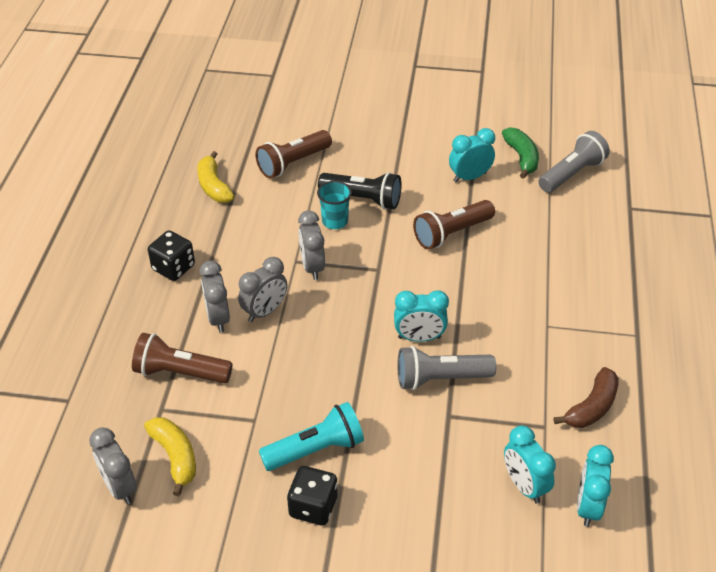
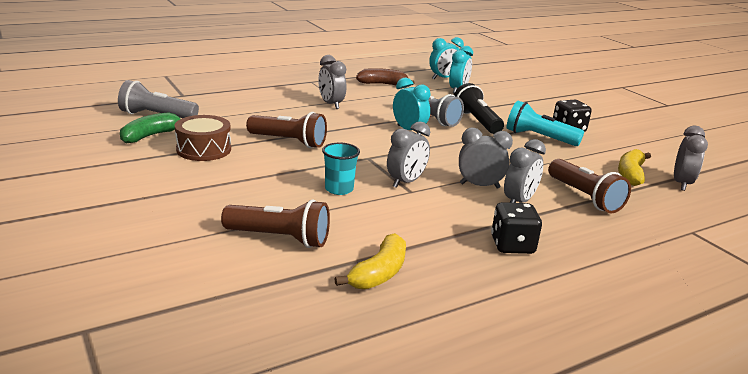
camera: 130 degrees left, 20 degrees down
(362, 199) = (292, 185): black flashlight -> black flashlight (477, 121)
(469, 177) = (204, 149): turquoise clock -> brown drum
(538, 312) = (331, 104): none -> grey clock

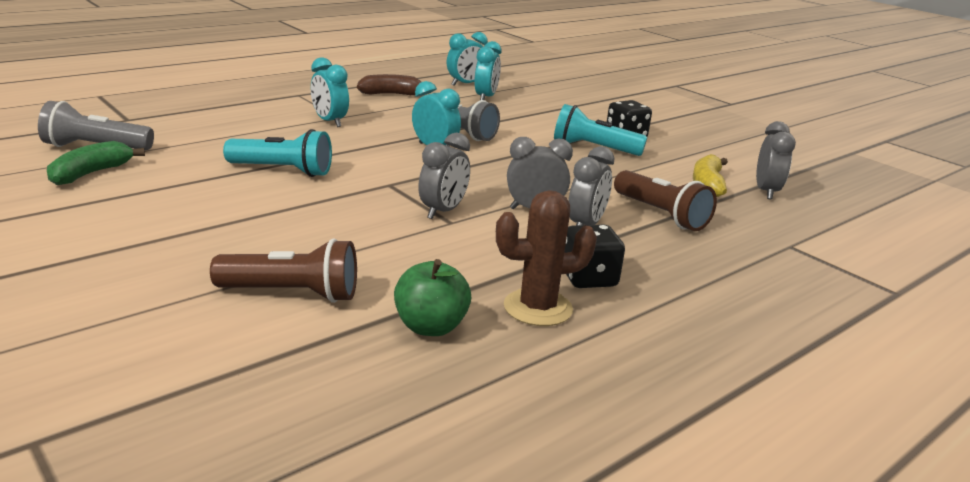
camera: 10 degrees left, 0 degrees up
(204, 149) = (168, 187): brown drum -> none
(289, 142) = (282, 170): brown flashlight -> turquoise flashlight
(331, 104) = (329, 122): grey clock -> turquoise clock
(339, 189) = (359, 226): turquoise cup -> none
(379, 273) = (430, 327): yellow banana -> green apple
(466, 266) = (538, 308): none -> brown cactus
(477, 121) = (516, 133): black flashlight -> none

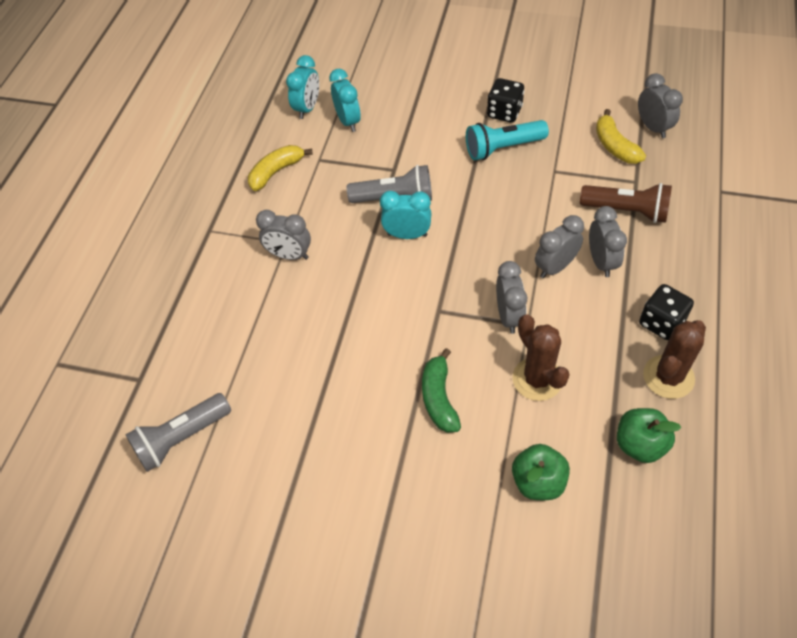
camera: 30 degrees left, 30 degrees up
(91, 173) = (233, 472): green banana -> green banana (439, 398)
(282, 170) = (351, 353): turquoise flashlight -> none
(292, 294) = (538, 481): brown flashlight -> green apple
(329, 122) = (289, 255): turquoise clock -> grey clock
(391, 94) = (276, 172): brown banana -> yellow banana
(404, 248) = (537, 379): none -> brown cactus

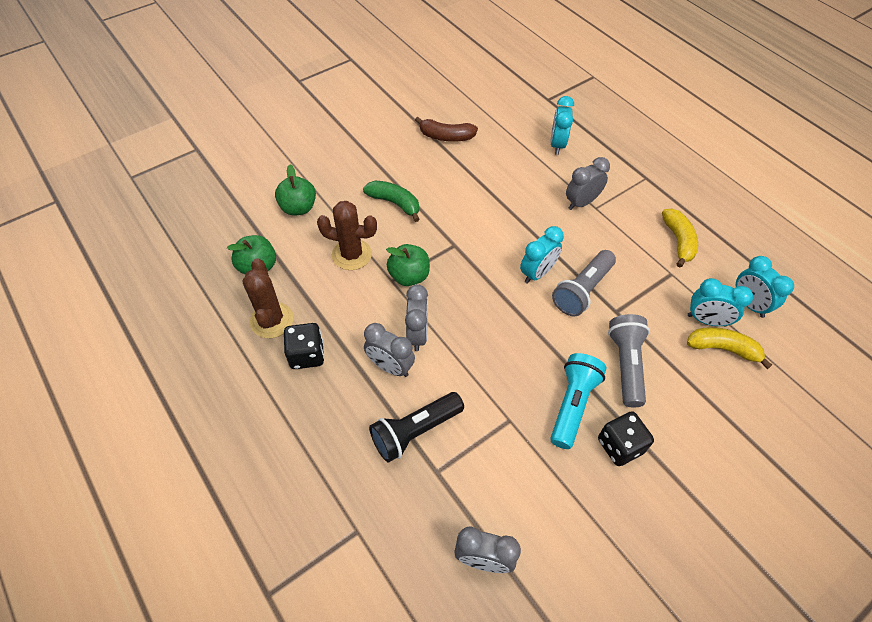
camera: 125 degrees right, 0 degrees up
(182, 438) = (490, 97): grey flashlight -> grey flashlight (626, 365)
(218, 322) = (557, 144): none -> turquoise clock
(293, 431) = (446, 136): none -> brown banana
(509, 316) = (409, 276): grey clock -> green apple
(615, 146) = (492, 498): yellow banana -> yellow banana (722, 349)
(626, 211) = (415, 431): brown flashlight -> black flashlight

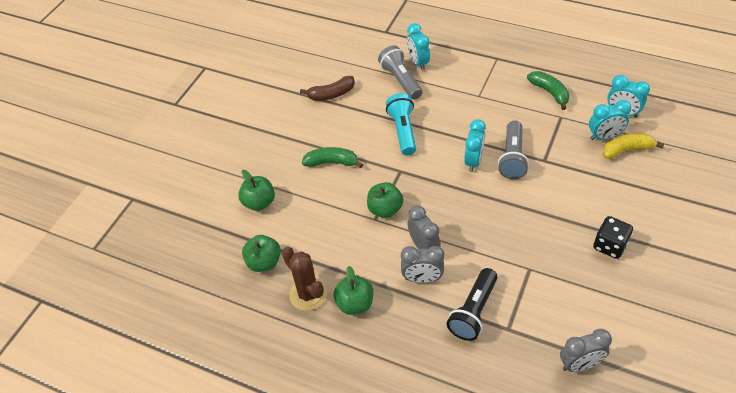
camera: 25 degrees left, 5 degrees down
(307, 355) = (355, 304): black dice -> green apple
(351, 254) = (330, 216): brown cactus -> none
(572, 405) = (562, 236): turquoise flashlight -> turquoise flashlight (403, 131)
(581, 203) = (466, 97): grey clock -> none
(626, 365) = (576, 192): grey flashlight -> grey flashlight (401, 80)
(678, 241) = (549, 92): yellow banana -> green banana

